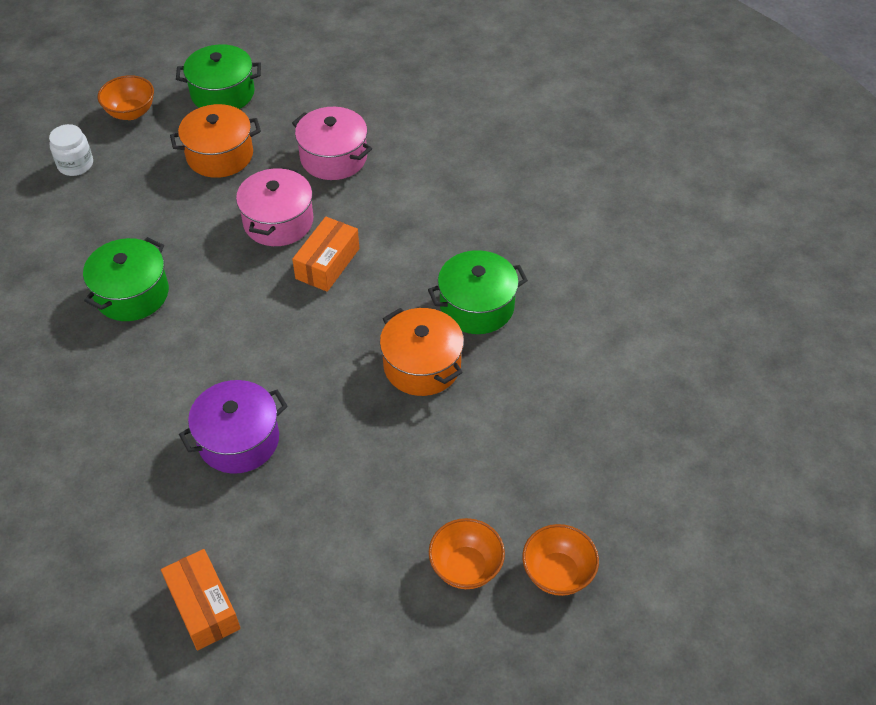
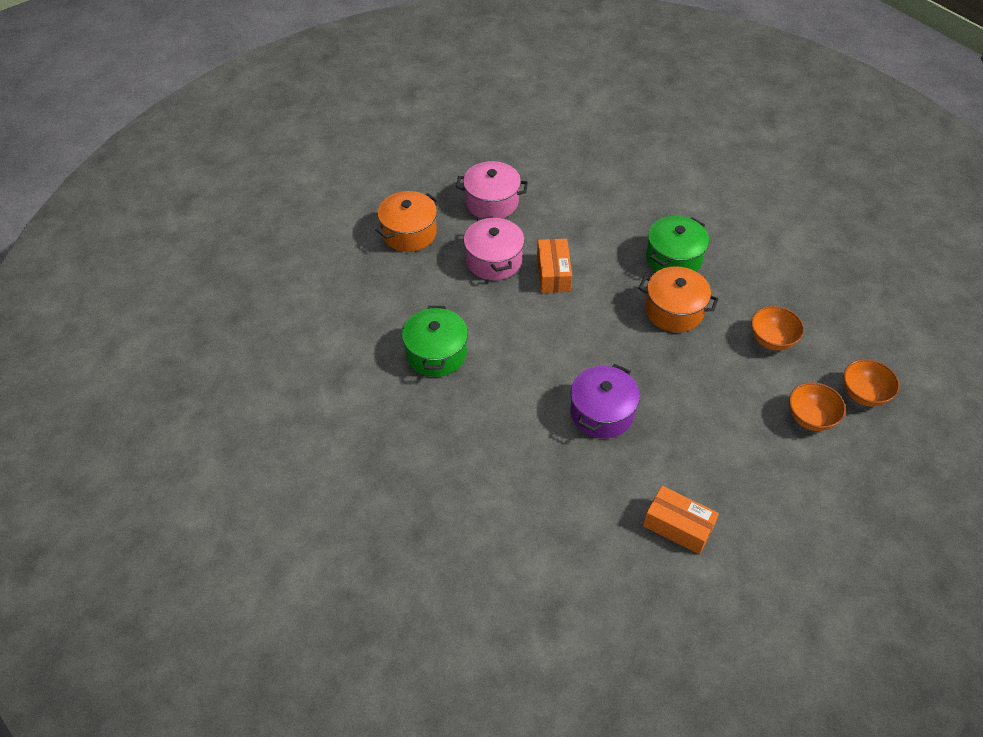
camera: 30 degrees left, 0 degrees up
(75, 164) = (305, 283): white jar -> none
(131, 112) = (312, 229): orange bowl -> orange bowl (772, 340)
(222, 93) = (370, 189): green pot -> none

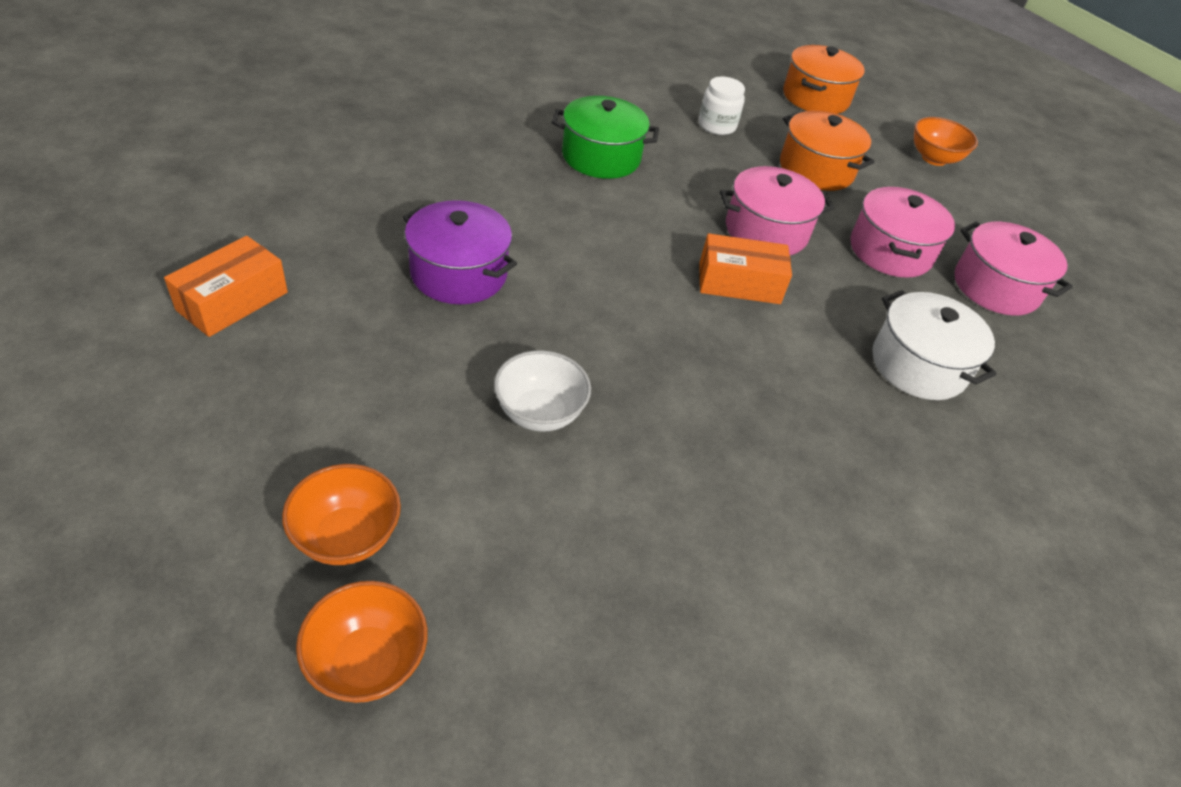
camera: 90 degrees right, 5 degrees down
(366, 287) = (717, 125): none -> white jar
(509, 159) = (995, 287): none -> pink pot
(592, 199) = (918, 365): none -> white pot
(673, 258) = (776, 440): green pot -> none
(674, 310) = (647, 406): orange pot -> orange pot (815, 98)
(699, 355) = (539, 413): none -> white bowl
(772, 340) = (552, 536): orange bowl -> orange bowl (934, 158)

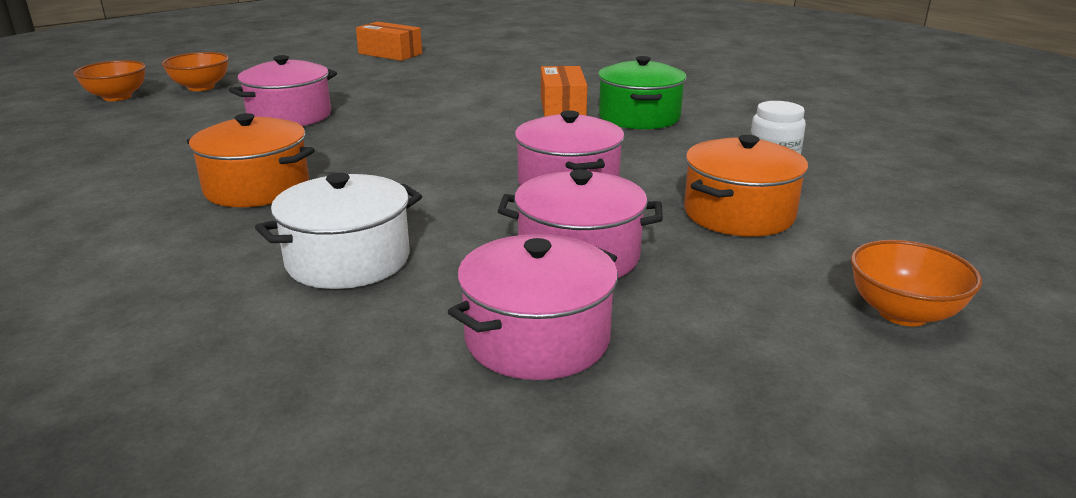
camera: 90 degrees right, 20 degrees down
(459, 273) = (436, 89): purple pot -> none
(539, 413) = (290, 116): white bowl -> pink pot
(739, 283) = (465, 172): orange box -> orange box (562, 107)
(815, 98) = (956, 218): orange pot -> orange pot (257, 188)

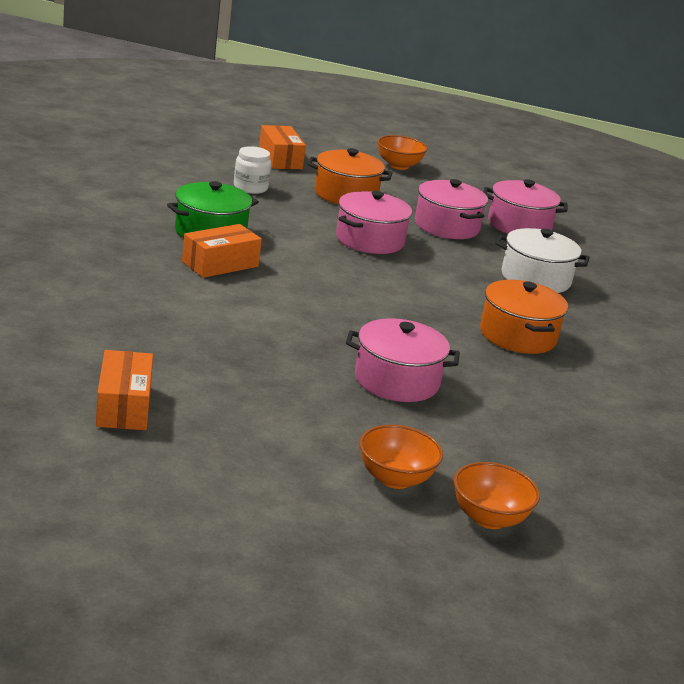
camera: 130 degrees left, 0 degrees up
(906, 206) = (280, 159): none -> orange box

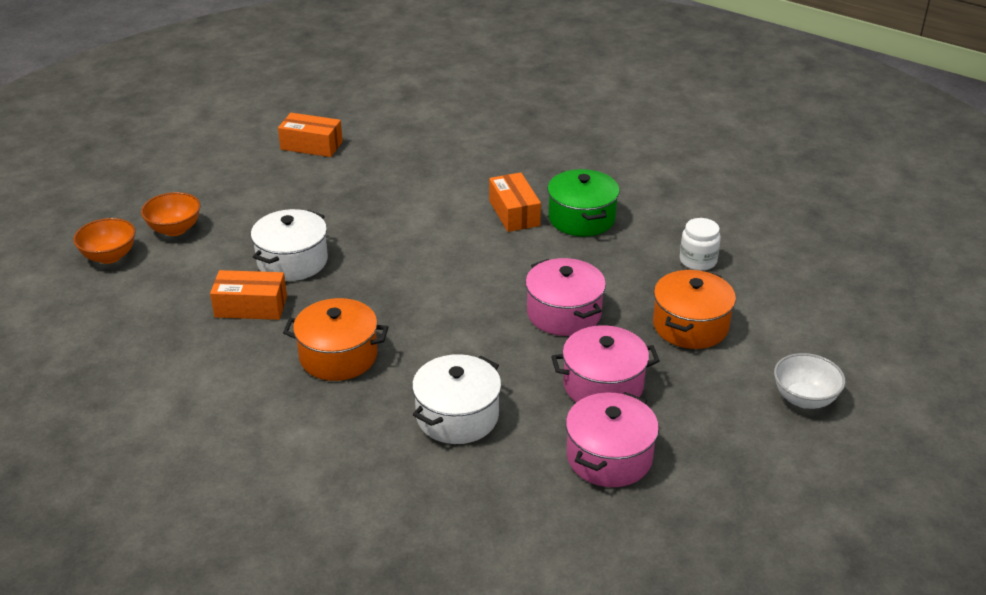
camera: 115 degrees right, 10 degrees up
(280, 159) = (795, 299): orange box -> orange box (251, 307)
(396, 381) = (292, 261): pink pot -> white pot
(398, 166) = (804, 399): orange bowl -> white bowl

